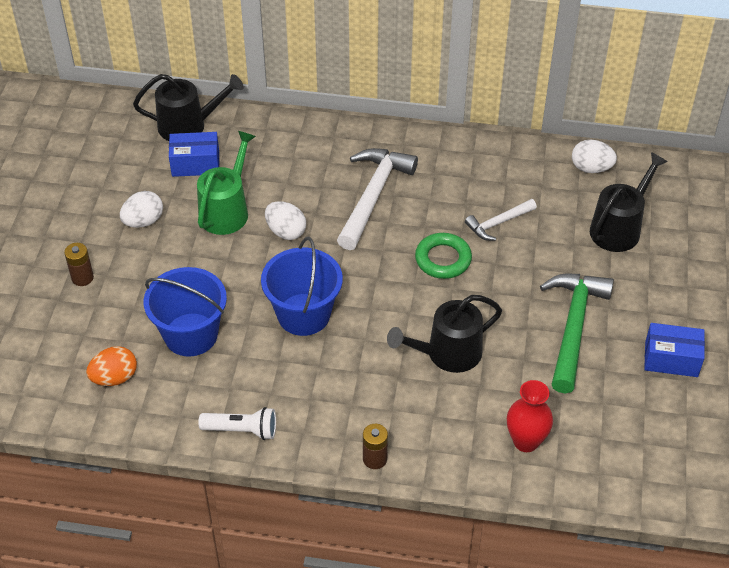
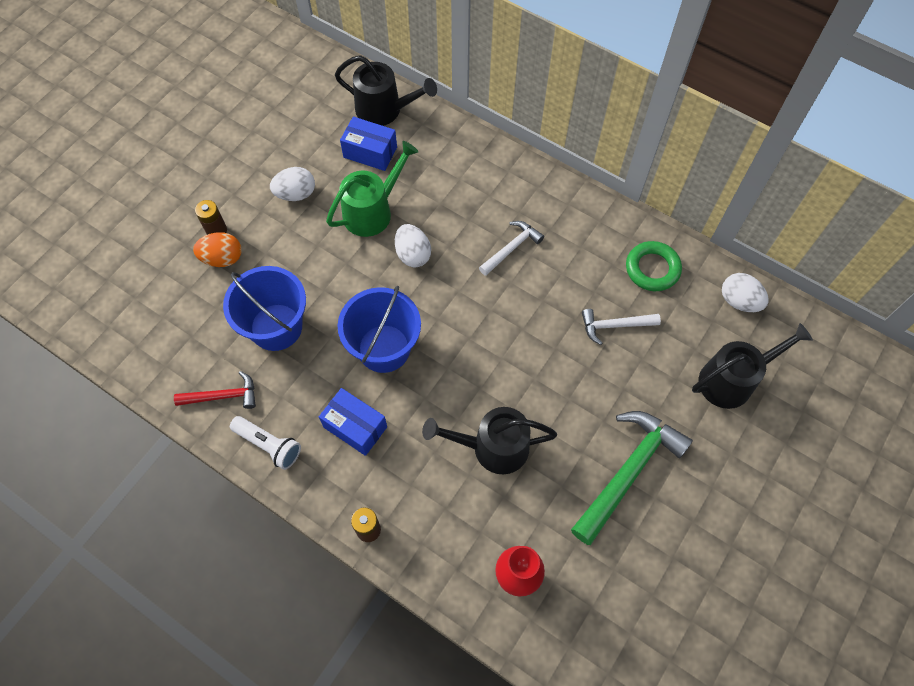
camera: 25 degrees right, 15 degrees up
(114, 378) = (191, 343): orange egg -> orange egg (222, 258)
(173, 408) = (223, 396): none -> red hammer
(373, 195) = (512, 248): white hammer -> white hammer, size x0.55
(443, 259) = (541, 343): green ring -> green ring (652, 269)
(671, 359) = (708, 551): blue box -> blue box (355, 427)

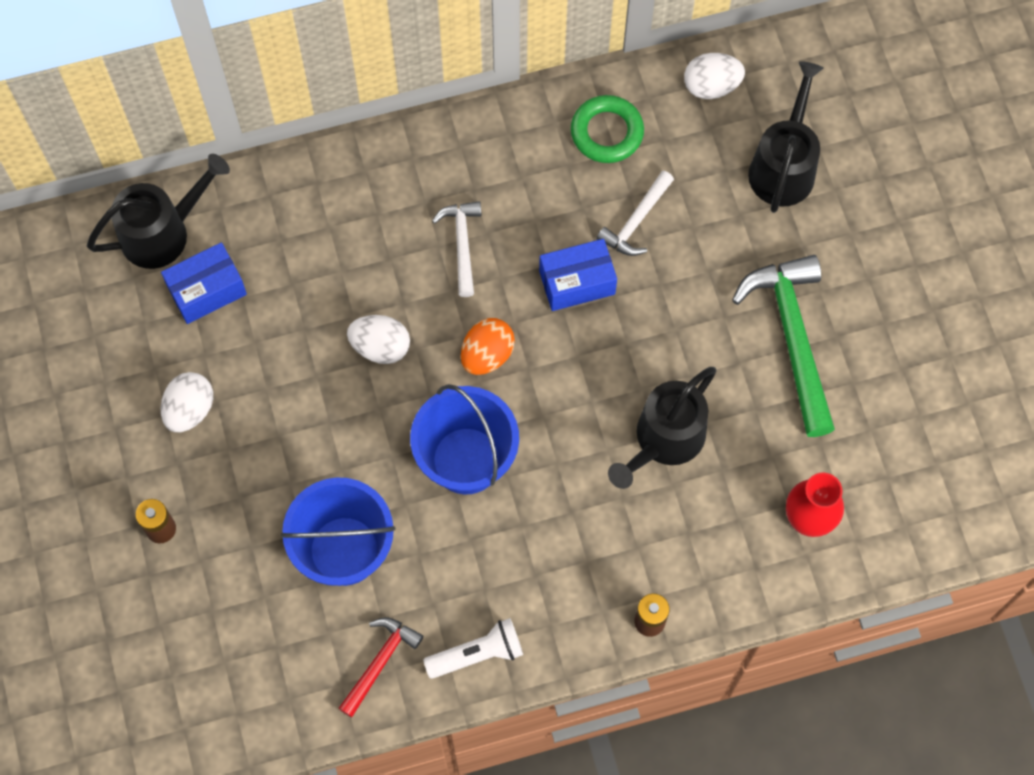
camera: 50 degrees left, 5 degrees up
(222, 258) = (205, 547): orange egg -> orange egg (487, 355)
(355, 427) = (530, 554): blue box -> blue box (577, 282)
(372, 211) = (288, 347): green watering can -> none

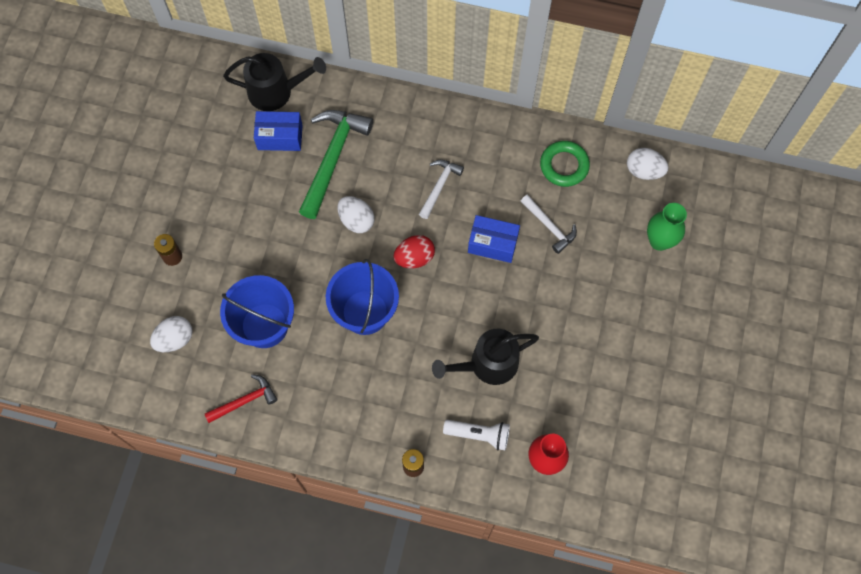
camera: 30 degrees right, 0 degrees up
(190, 410) = (229, 198): white egg -> white egg (175, 339)
(477, 654) = (302, 428): white flashlight -> white flashlight (479, 435)
(487, 355) = (414, 258): orange egg -> red egg
(636, 221) = (549, 227): white hammer -> white hammer turned 105 degrees counterclockwise
(783, 166) = (659, 241): black watering can -> green vase
(792, 337) = (602, 345): green hammer -> green hammer (333, 158)

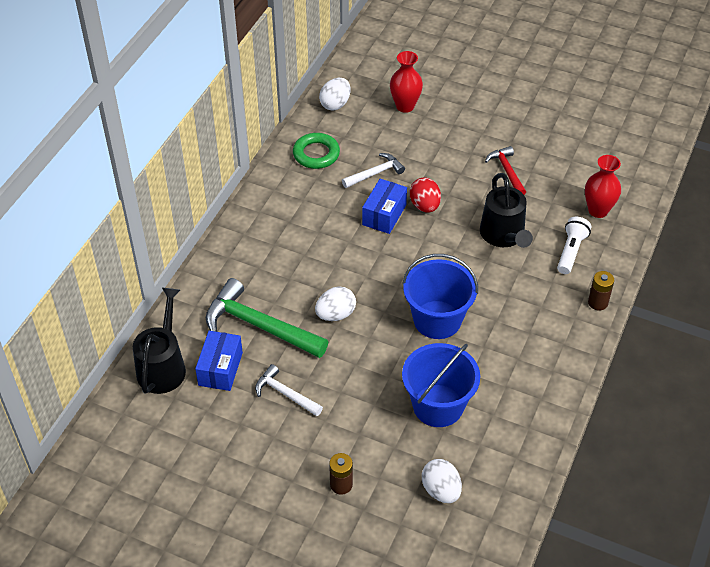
camera: 80 degrees left, 20 degrees down
(245, 400) = (519, 431): red hammer -> red hammer (507, 171)
(414, 258) = (386, 274): red egg -> red egg (425, 206)
(439, 186) = (314, 245): white hammer -> white hammer (285, 393)
(659, 241) = (405, 106): green vase -> red vase

